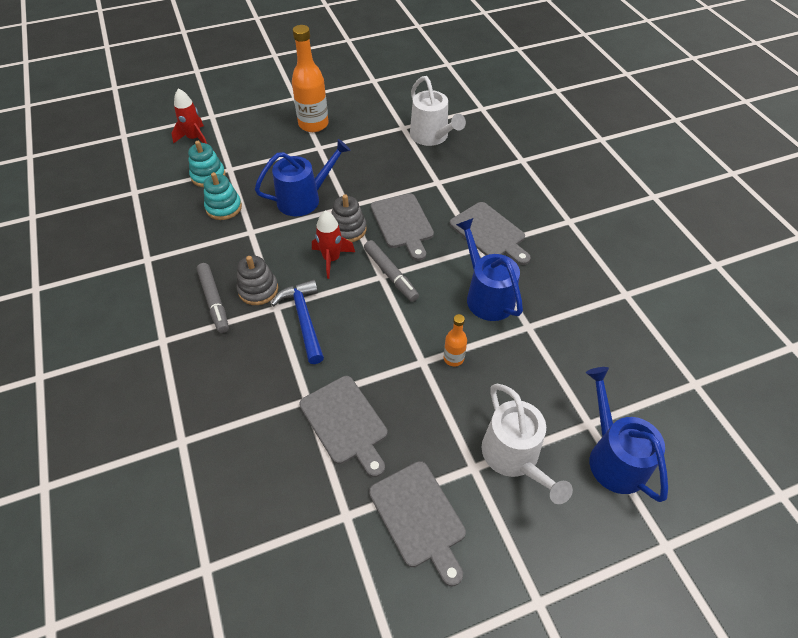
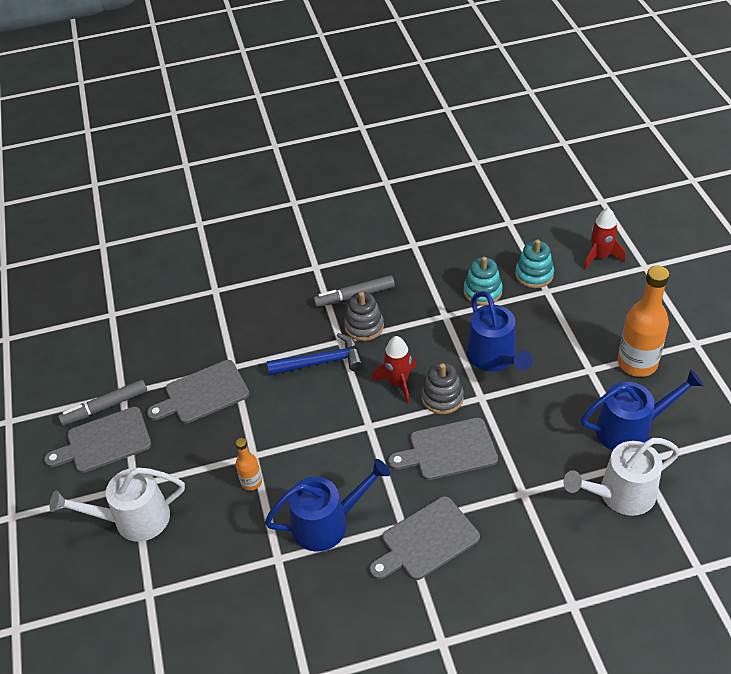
camera: 100 degrees right, 5 degrees down
(390, 275) = (370, 434): grey marker -> grey marker (105, 407)
(613, 457) = (108, 607): blue watering can -> blue watering can (630, 429)

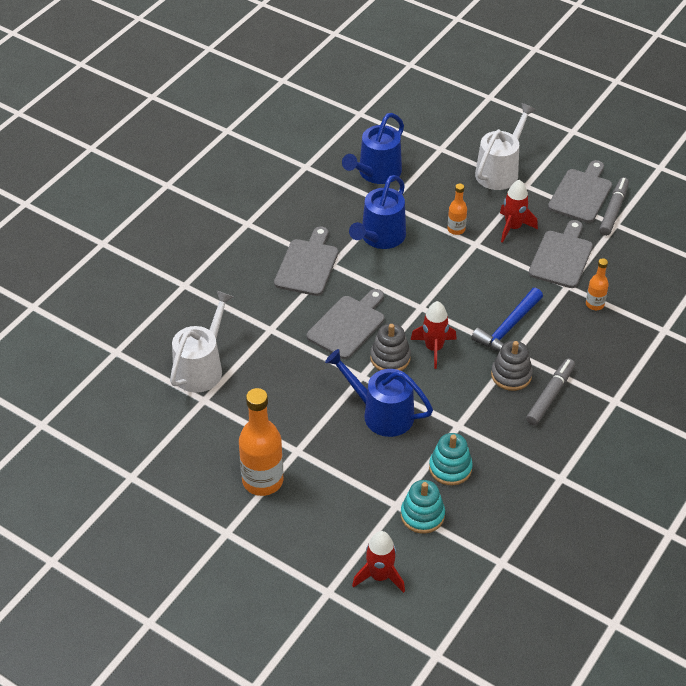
camera: 135 degrees right, 0 degrees up
(203, 449) = (513, 227): none -> red rocket
(234, 339) = (594, 304): none -> orange bottle
(630, 429) = (228, 420): blue watering can -> blue watering can (376, 173)

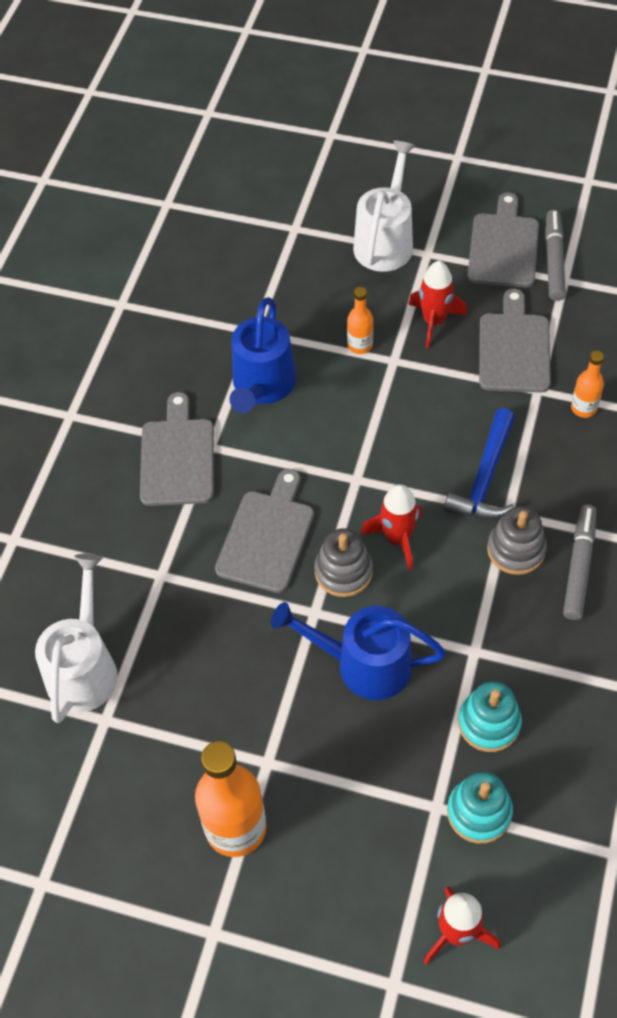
camera: 15 degrees left, 10 degrees up
(376, 173) = (222, 288): blue watering can -> none

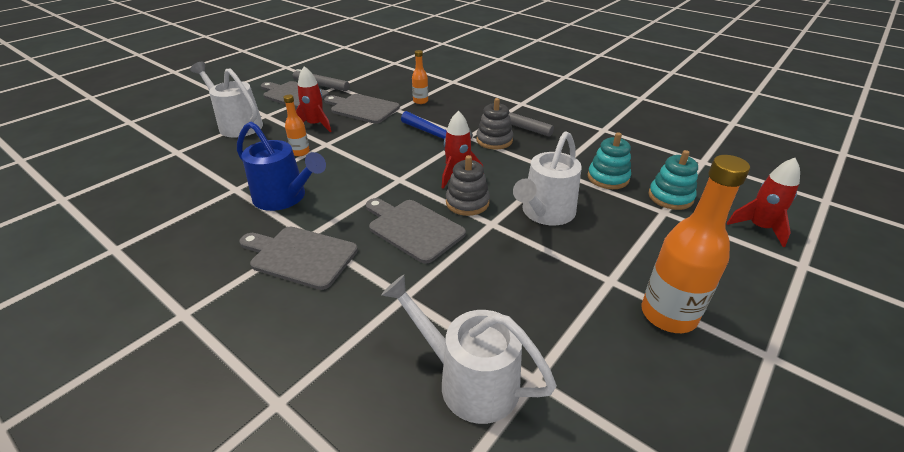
camera: 70 degrees left, 20 degrees down
(364, 664) = (545, 213): blue watering can -> white watering can

